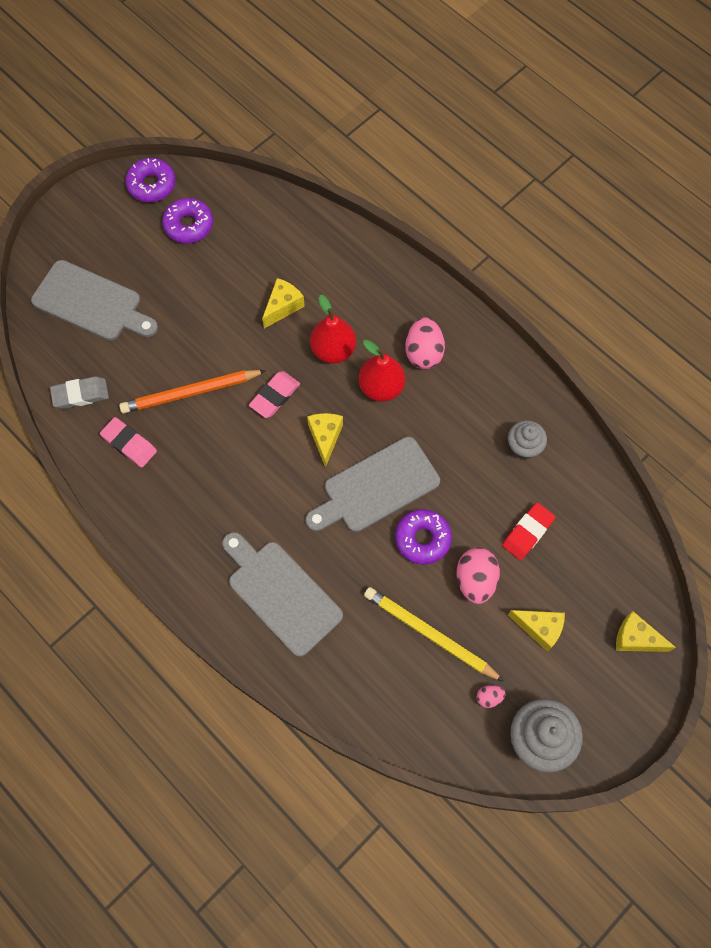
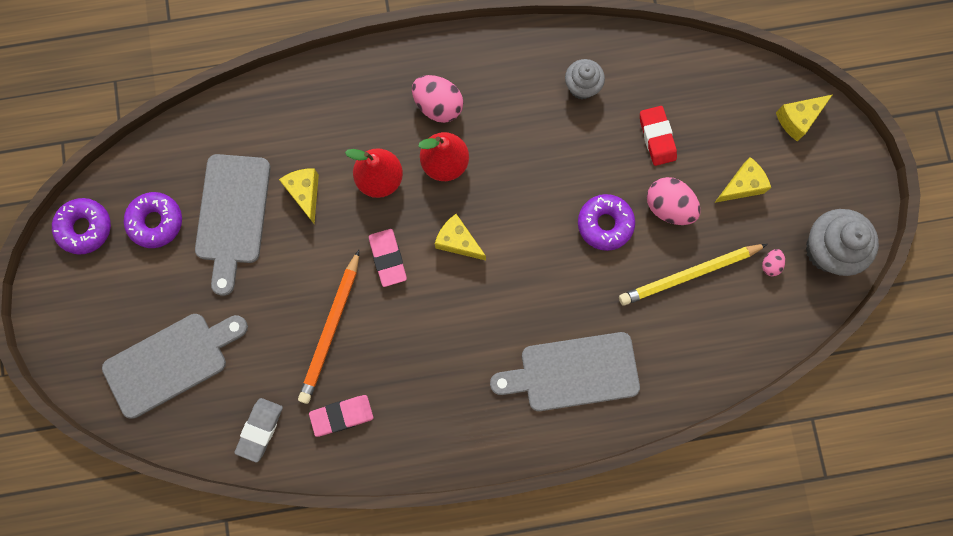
camera: 55 degrees left, 10 degrees up
(376, 487) = (533, 230): grey cutting board -> grey cutting board (232, 215)

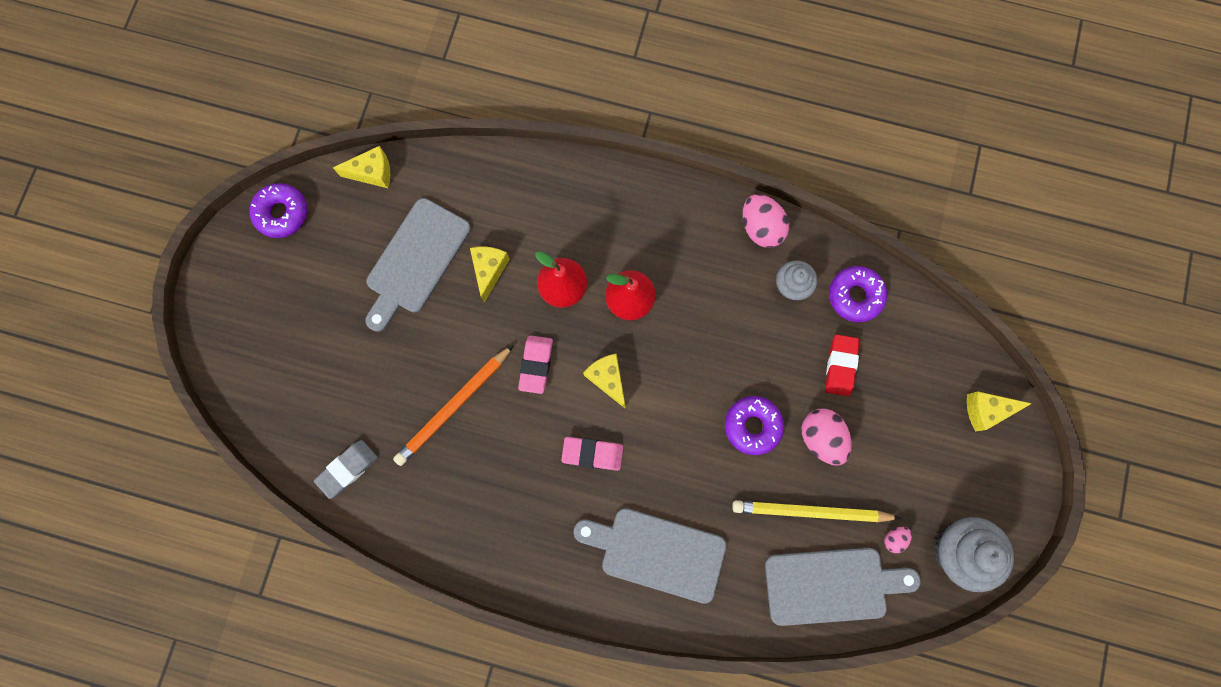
camera: 25 degrees right, 0 degrees up
(156, 222) = (346, 236): purple donut -> purple donut (855, 296)
(171, 362) = (299, 370): grey cutting board -> grey cutting board (831, 585)
(342, 415) = (426, 491): pink eraser -> pink eraser (592, 454)
(438, 106) = (648, 244): pink egg -> pink egg (760, 228)
(741, 186) = (901, 449): yellow cheese -> yellow cheese (372, 173)

